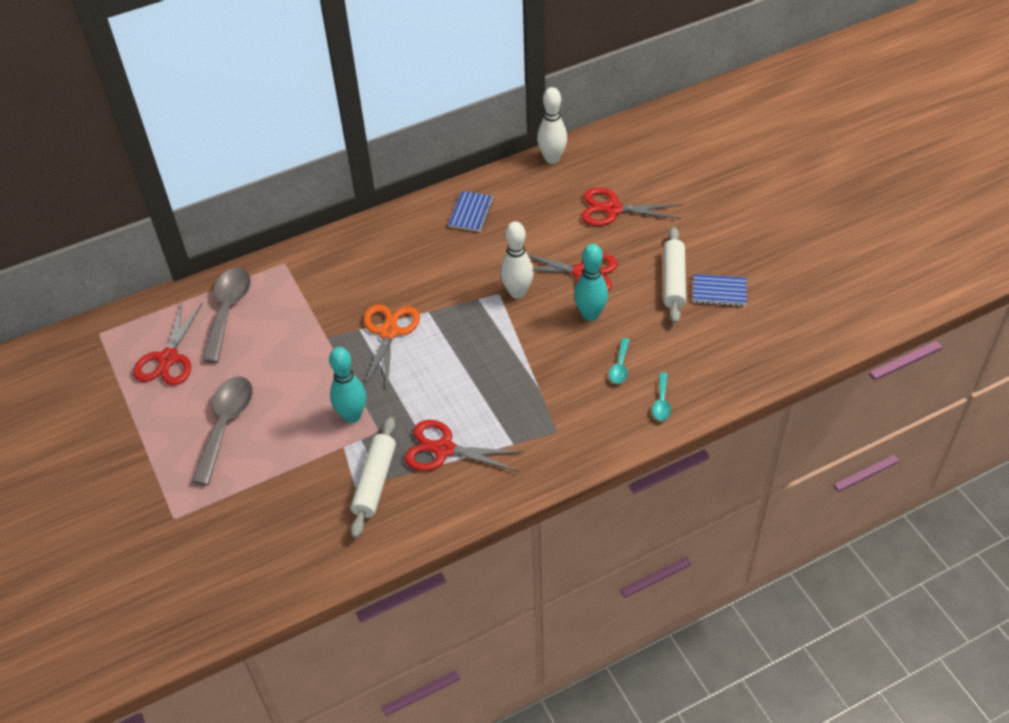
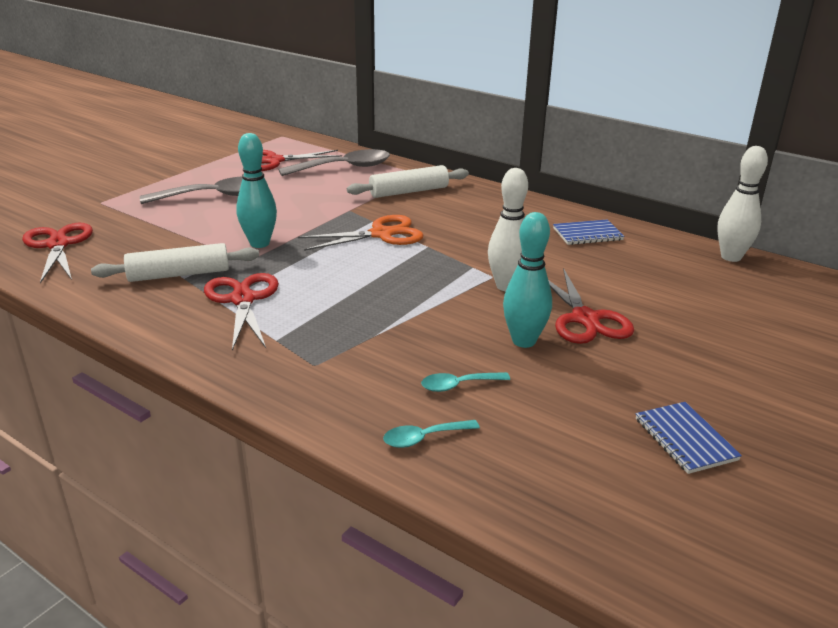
camera: 60 degrees right, 20 degrees down
(612, 209) = (713, 313): red scissors -> red scissors (58, 245)
(673, 281) = (655, 391): white rolling pin -> white rolling pin (409, 191)

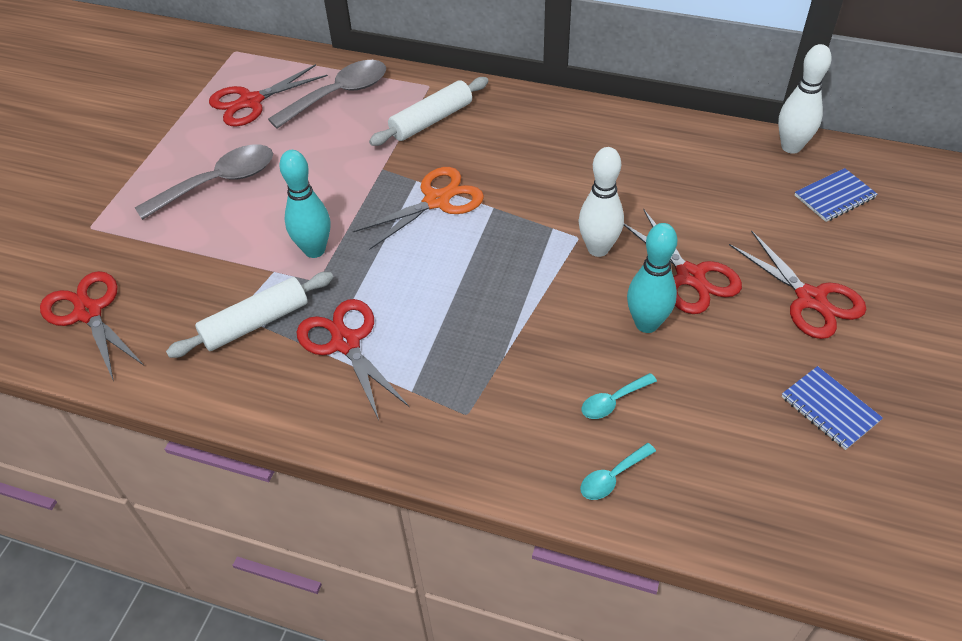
camera: 15 degrees left, 20 degrees up
(587, 234) = (644, 146): blue notebook -> blue notebook (834, 197)
(702, 357) = (810, 299): none -> red scissors

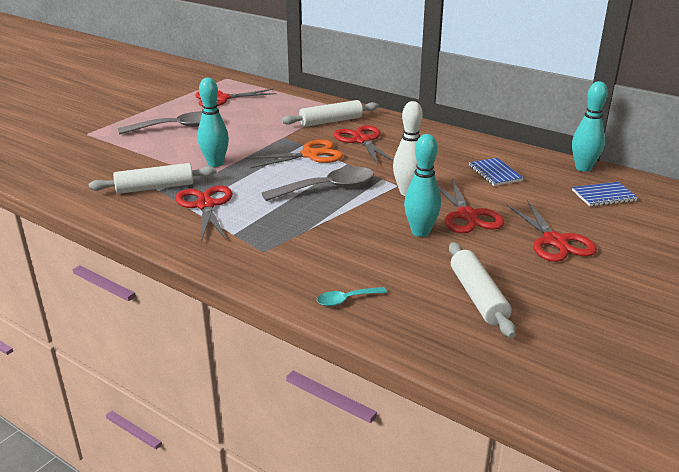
camera: 15 degrees right, 20 degrees down
(88, 312) = (58, 167): red scissors -> red scissors (362, 140)
(338, 95) = (278, 103): grey spoon -> grey spoon (327, 188)
(613, 401) = (371, 264): turquoise spoon -> none
(762, 426) = (477, 297): none -> white rolling pin
(791, 147) = (583, 168): white bowling pin -> turquoise bowling pin
(829, 409) = (537, 298): blue notebook -> blue notebook (495, 173)

